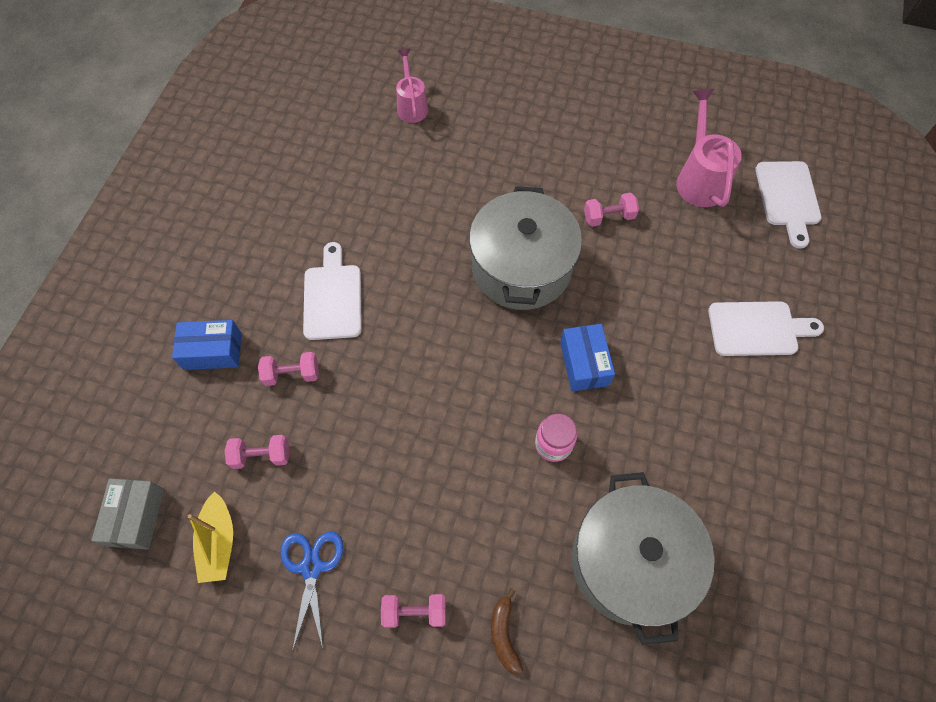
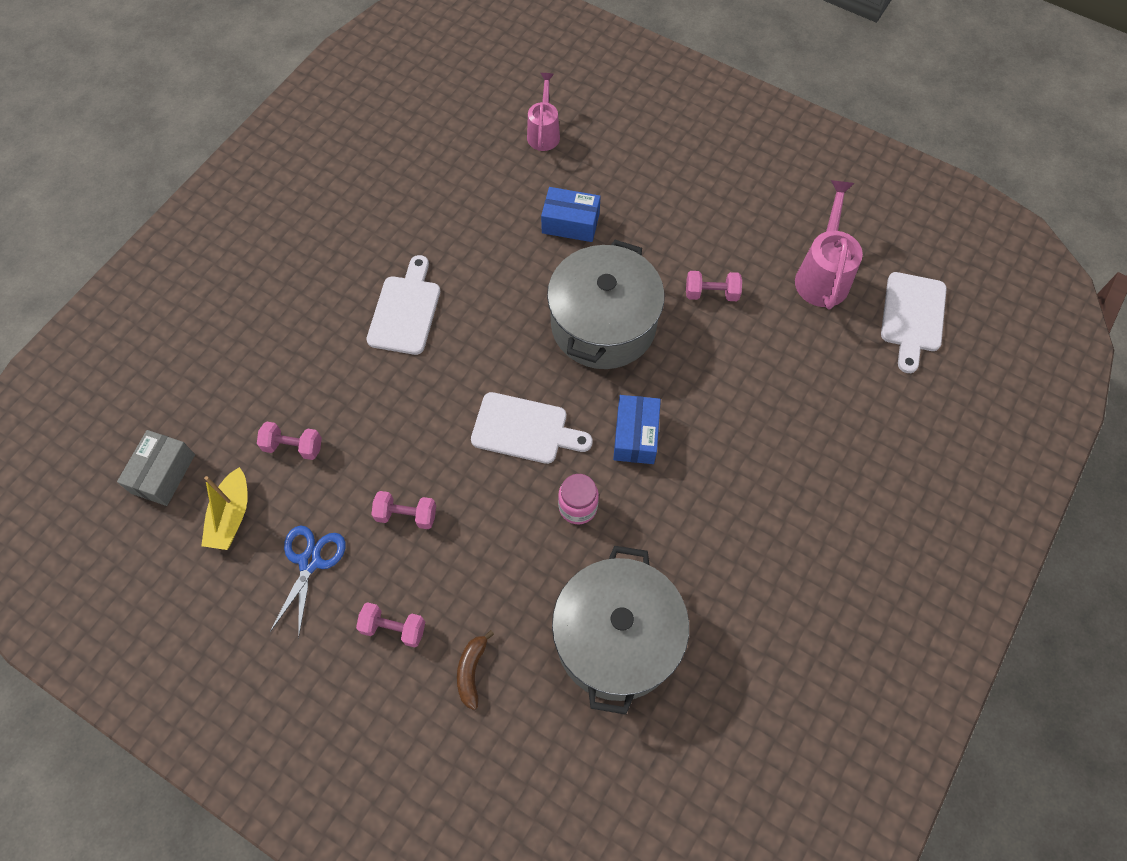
camera: 15 degrees right, 0 degrees up
(212, 351) = (275, 335): blue box -> blue box (570, 223)
(292, 374) = (344, 376): pink dumbbell -> pink dumbbell (406, 515)
(757, 329) = (829, 445): white cutting board -> white cutting board (525, 429)

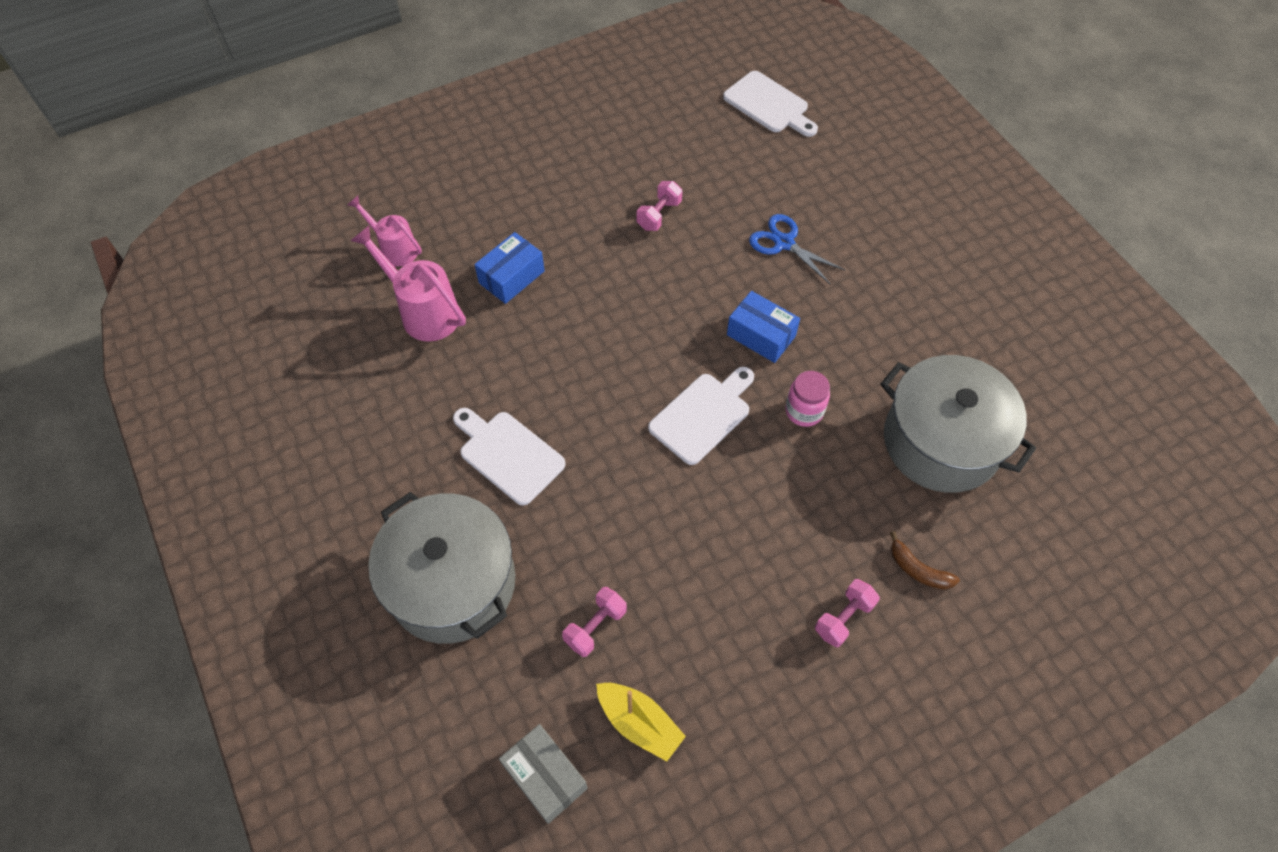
camera: 60 degrees left, 5 degrees down
(310, 561) = (734, 665): blue scissors -> blue scissors (784, 243)
(406, 515) = (733, 554): pink dumbbell -> none
(603, 324) = (636, 304): grey pot -> grey pot (452, 583)
(822, 275) = (693, 137): pink watering can -> pink watering can (424, 312)

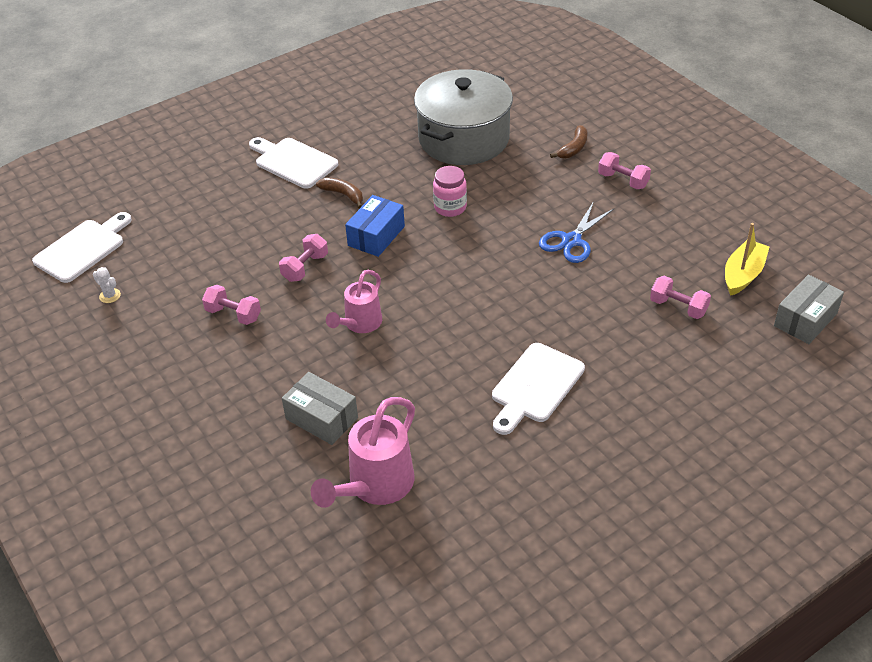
camera: 95 degrees left, 15 degrees down
(395, 249) = (286, 533): pink watering can -> pink watering can (360, 324)
(452, 583) = (673, 403): grey pot -> none
(511, 277) = (321, 418): blue box -> grey box
(700, 127) = (110, 296): none -> white cactus
(703, 415) = (465, 264): white cutting board -> white cutting board (293, 162)
(718, 271) = (305, 267): none -> pink dumbbell
(784, 243) = (268, 228): blue scissors -> blue scissors (571, 241)
(835, 310) = (343, 195): none -> brown banana

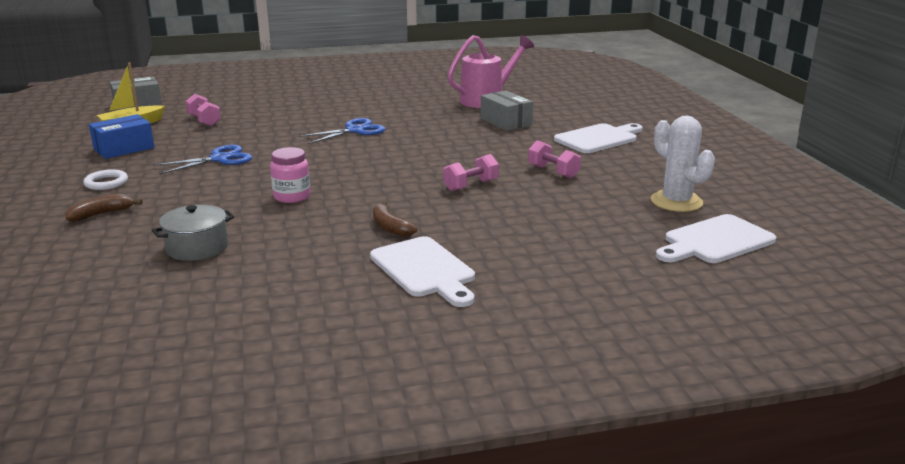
camera: 160 degrees left, 20 degrees down
(110, 296) = (676, 202): white cactus -> white cactus, size x2.26
(360, 324) = (446, 150): pink watering can -> none
(376, 236) = (385, 192): blue box -> blue box (124, 148)
(464, 139) = (197, 247): grey pot -> grey pot, size x0.49
(488, 338) = (355, 130): none -> blue scissors
(535, 386) = (350, 111): white cutting board -> white cutting board (598, 138)
(623, 180) = (106, 183): pink dumbbell -> white ring

